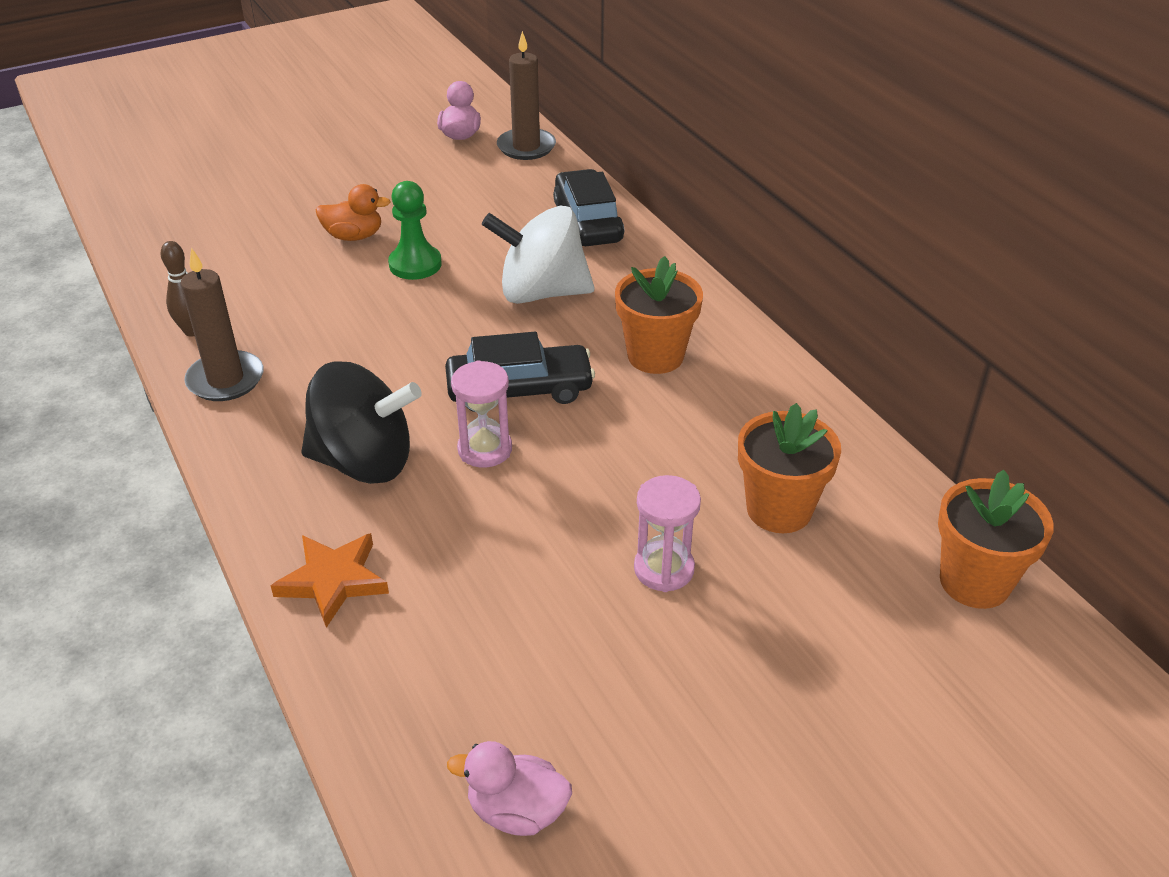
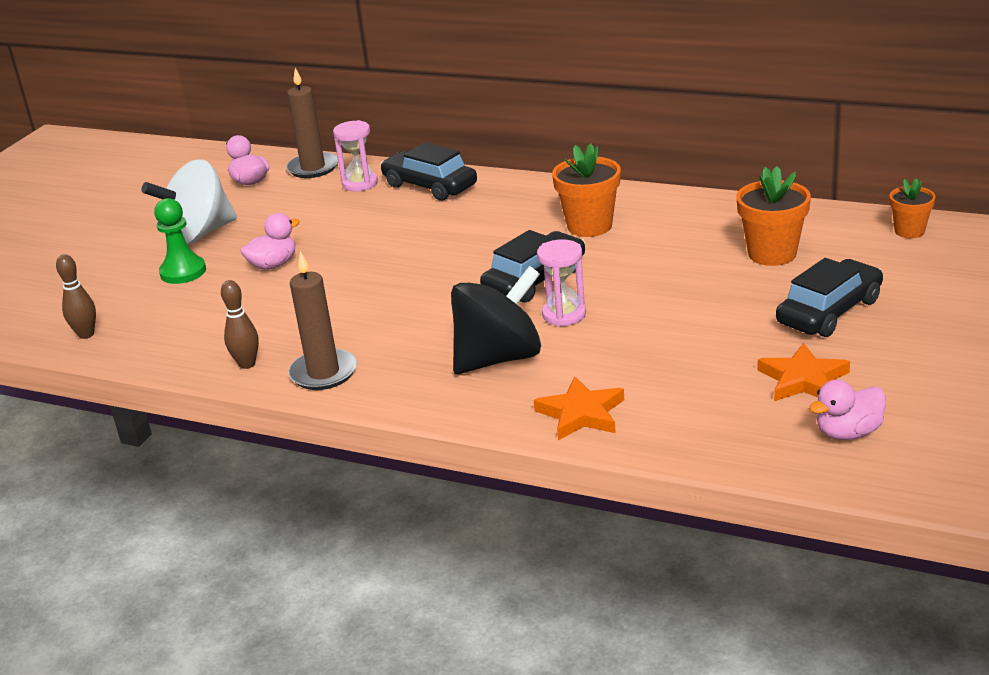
camera: 35 degrees left, 10 degrees down
(145, 226) = (86, 334): none -> brown bowling pin
(354, 236) = (273, 265): orange duck -> pink duck
(415, 264) = (348, 258): green pawn -> green pawn (183, 272)
(541, 293) = (463, 231): white spinning top -> white spinning top (199, 234)
(575, 701) = (803, 379): none -> orange star
(664, 569) = (755, 307): pink hourglass -> pink hourglass (360, 183)
(729, 630) = (829, 311): none -> black car
(974, 582) = (909, 231): orange flower pot -> orange flower pot, size x0.62

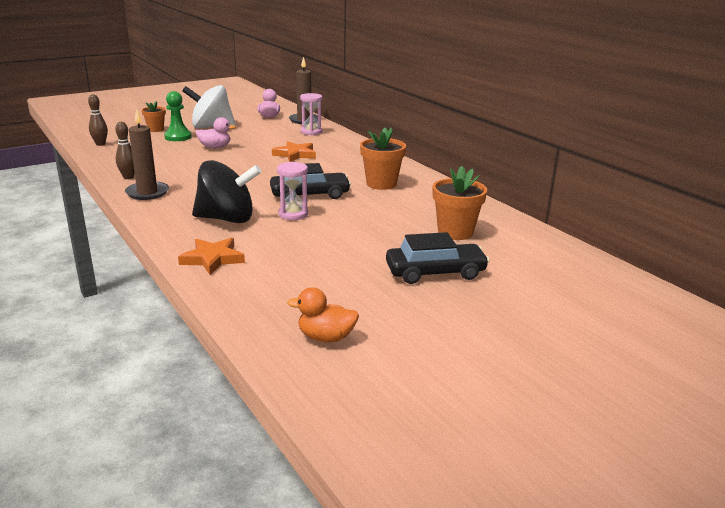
camera: 30 degrees right, 5 degrees down
(430, 186) = (339, 143): black car -> none
(803, 379) = (354, 298): orange star -> orange star (295, 154)
(848, 433) = (326, 337): pink duck -> orange duck
(909, 231) = (563, 254): orange flower pot -> orange flower pot (156, 129)

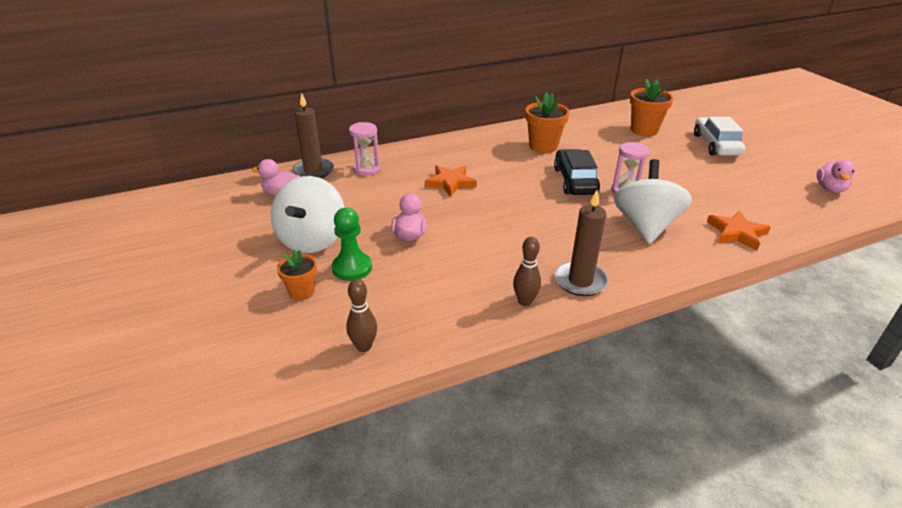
camera: 80 degrees left, 10 degrees up
(227, 219) = (645, 226): black spinning top -> white spinning top
(326, 337) = (830, 189): orange duck -> pink duck
(435, 272) = (715, 145): black car -> white car

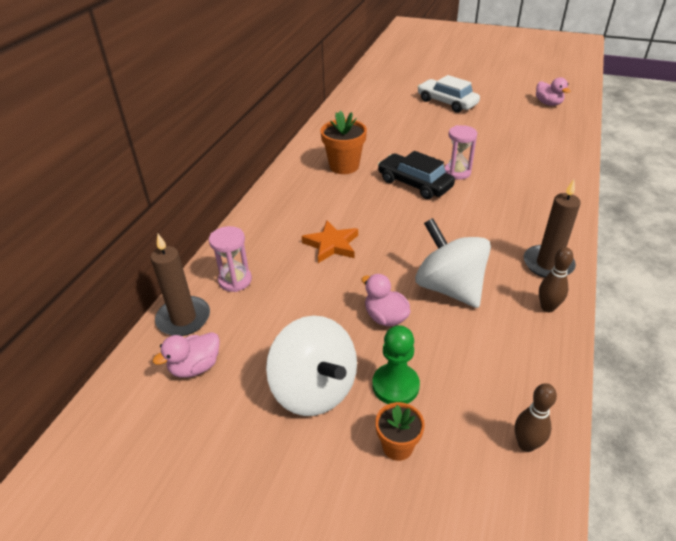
camera: 45 degrees left, 5 degrees up
(644, 130) = (388, 113): orange flower pot -> none
(645, 226) = (511, 193): white spinning top -> white spinning top (449, 288)
(736, 233) = (558, 165): orange star -> none

